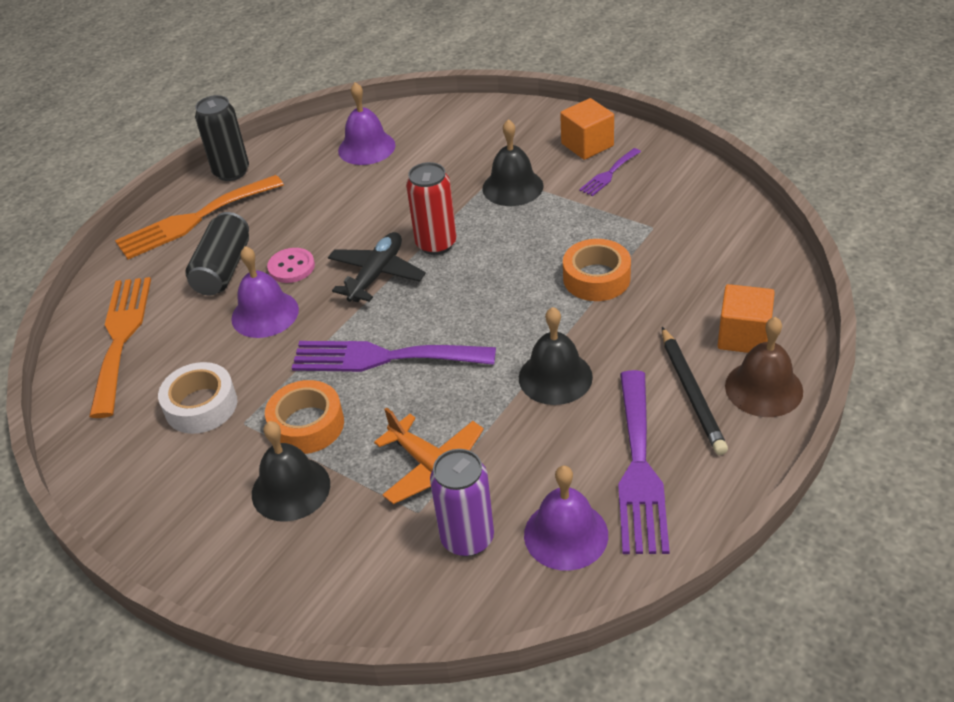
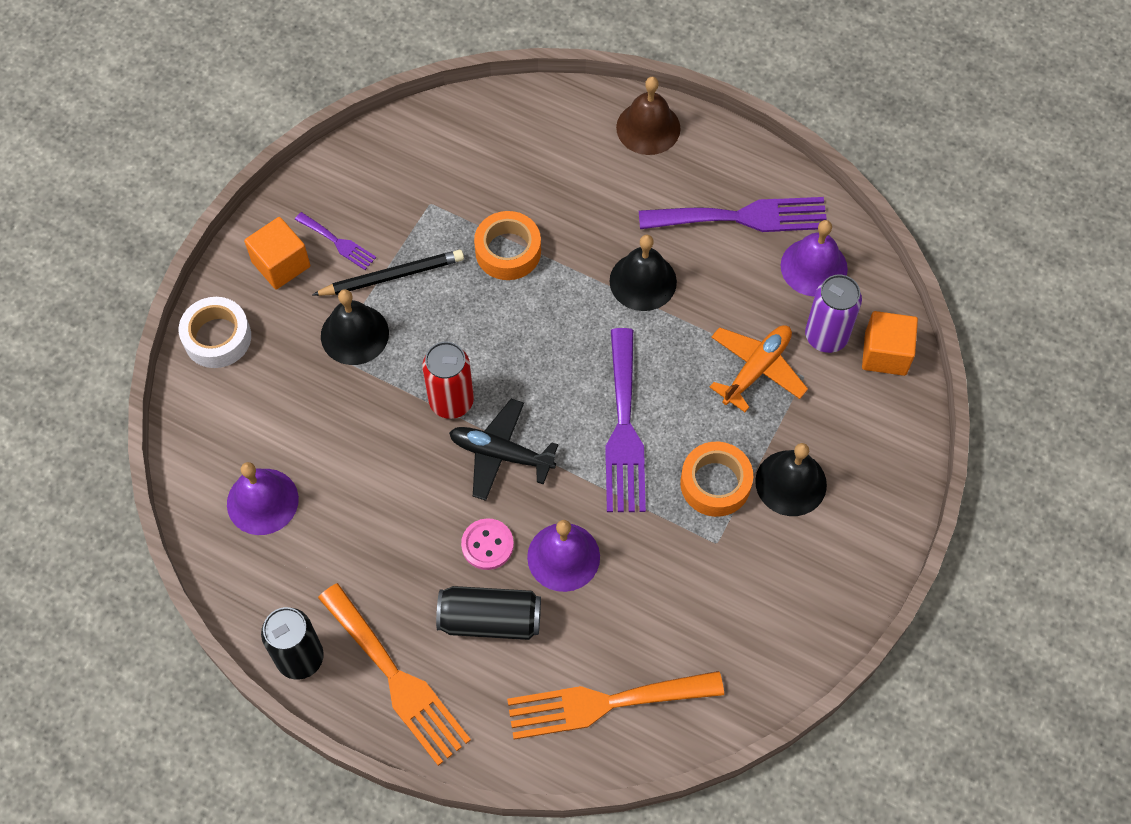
camera: 100 degrees left, 20 degrees up
(201, 406) = (698, 589): white tape -> white tape (217, 337)
(692, 393) = (657, 178): black pencil -> black pencil (392, 276)
(743, 336) = (586, 138): orange cube -> orange cube (885, 353)

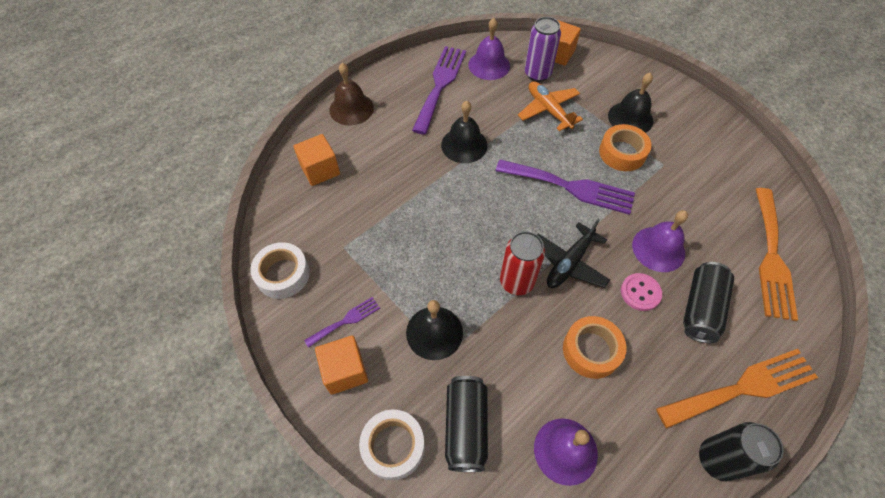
camera: 70 degrees left, 5 degrees down
(257, 398) = (466, 427): none -> black can
(372, 159) = (283, 274): none -> white tape
(392, 276) = (394, 290): black pencil -> none
(508, 251) = (407, 211): orange tape -> orange tape (591, 350)
(531, 134) = (320, 170): none -> orange cube

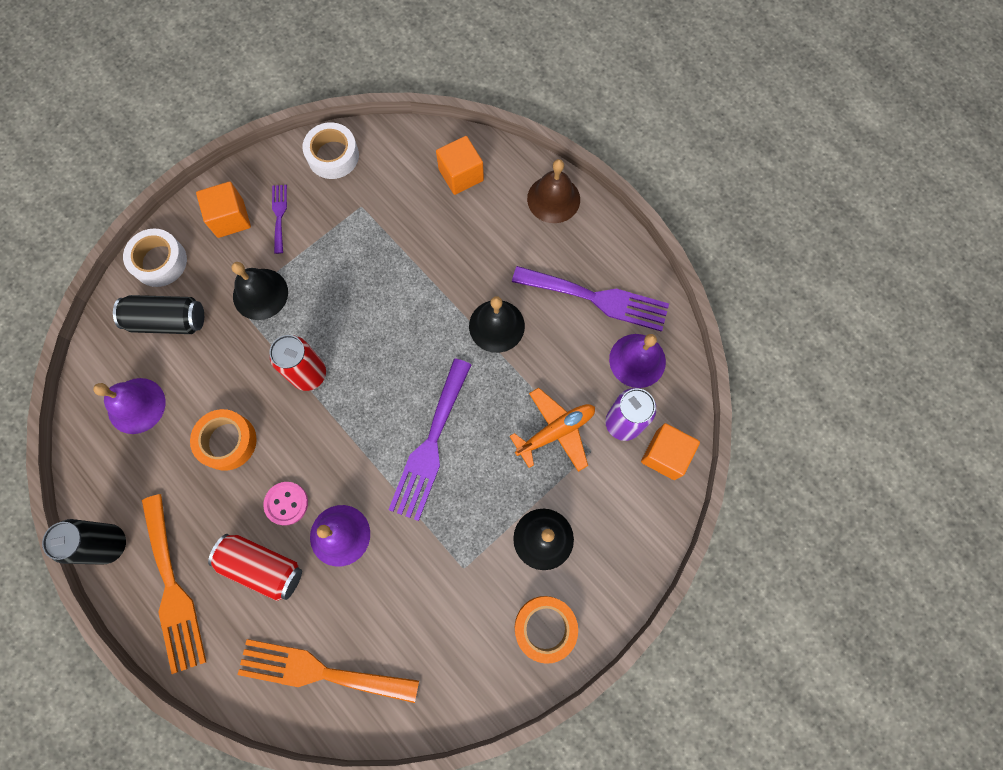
camera: 90 degrees right, 15 degrees up
(346, 321) = (279, 215): purple fork -> purple fork turned 150 degrees counterclockwise
(569, 263) = (328, 431): black plane -> none
(622, 153) = (483, 517): orange tape -> orange tape (545, 628)
(701, 308) = (262, 567): black can -> red can

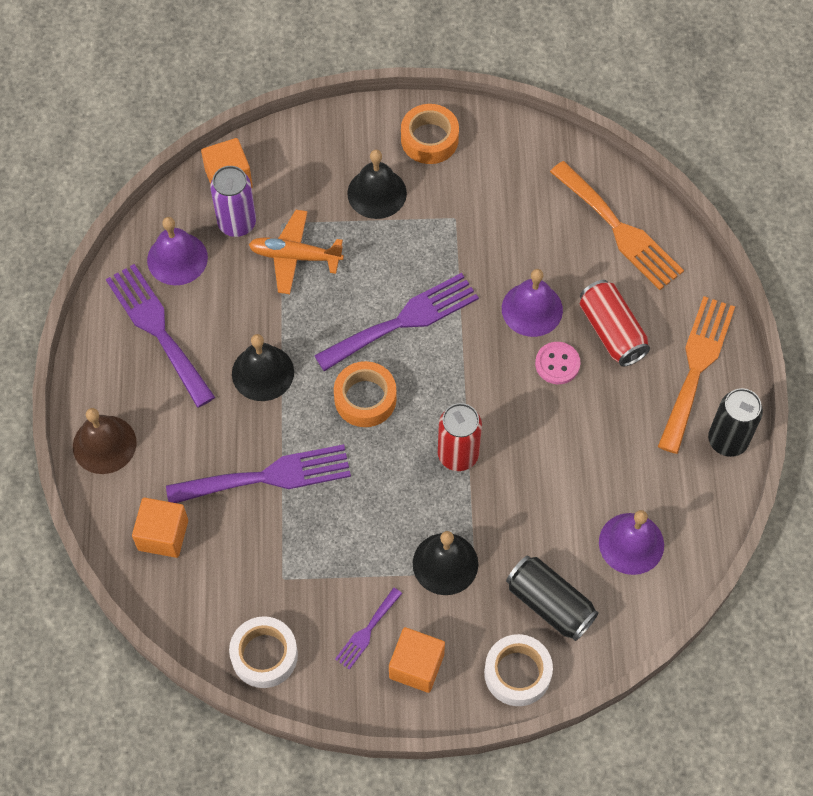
camera: 140 degrees left, 10 degrees down
(227, 441) = (571, 450): orange tape -> orange tape (365, 398)
(428, 260) = (268, 476): none -> purple fork

